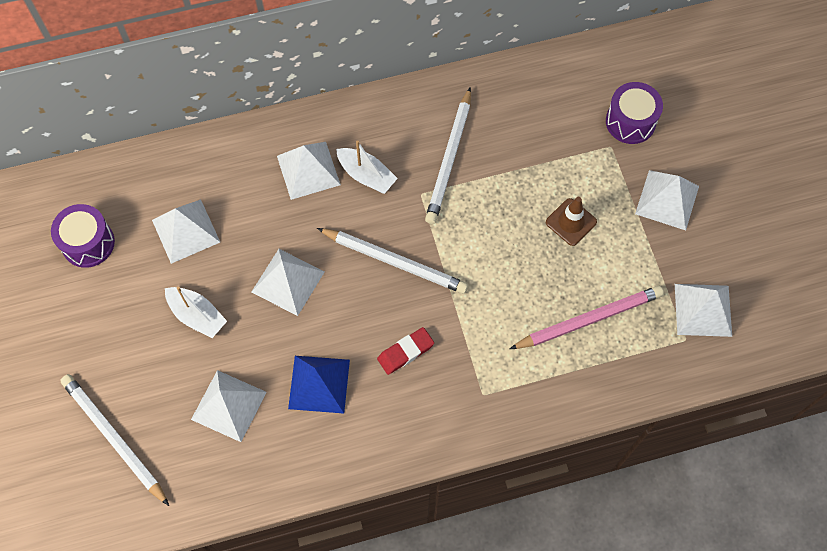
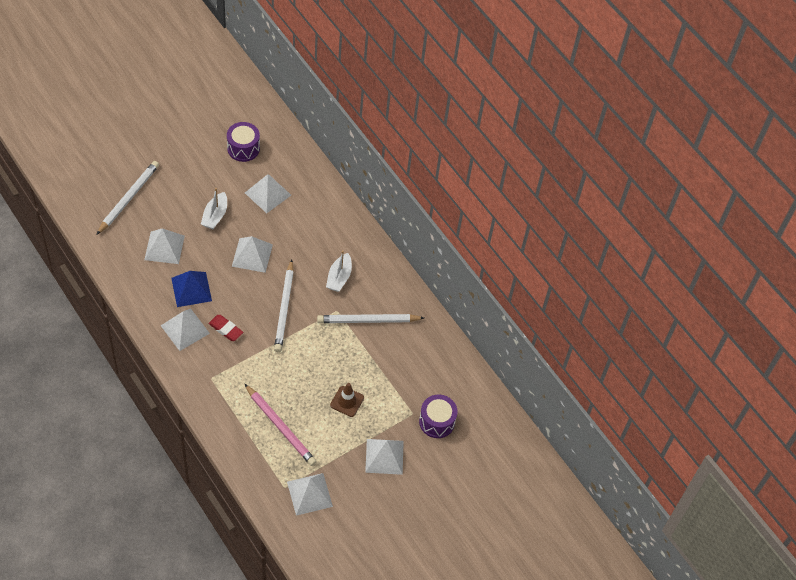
camera: 65 degrees right, 10 degrees down
(308, 170) = (331, 245): white pyramid -> white pyramid (185, 329)

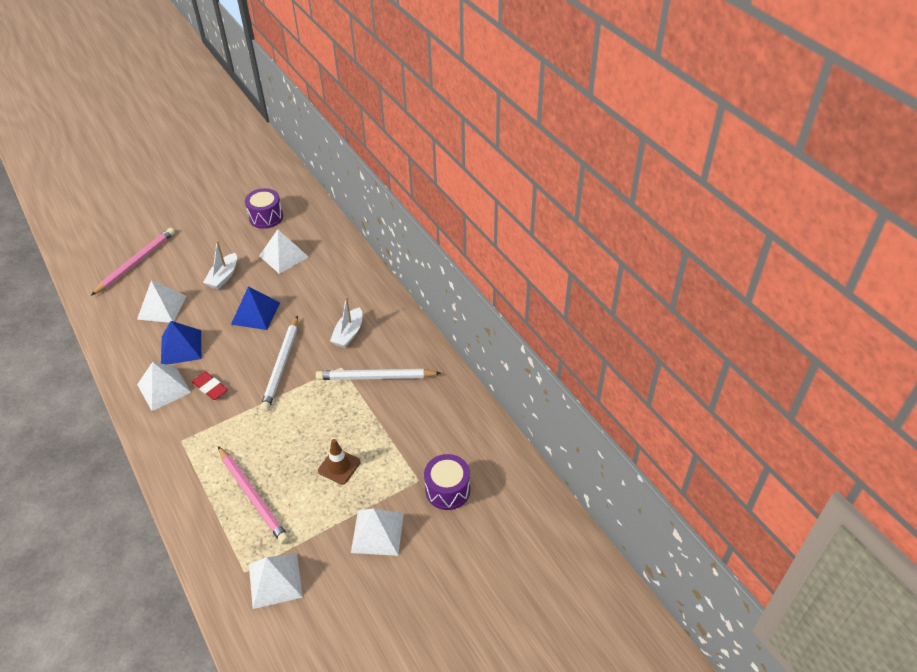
camera: 10 degrees right, 10 degrees down
(128, 198) = (136, 263): white pencil -> pink pencil
(252, 255) = (255, 313): white pyramid -> blue pyramid

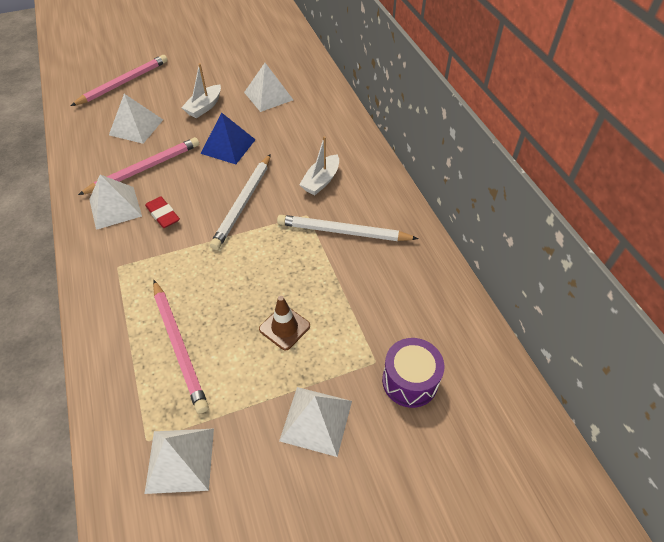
camera: 10 degrees right, 5 degrees up
(181, 347) = (144, 169): blue pyramid -> pink pencil
(266, 217) = (258, 58): purple drum -> none

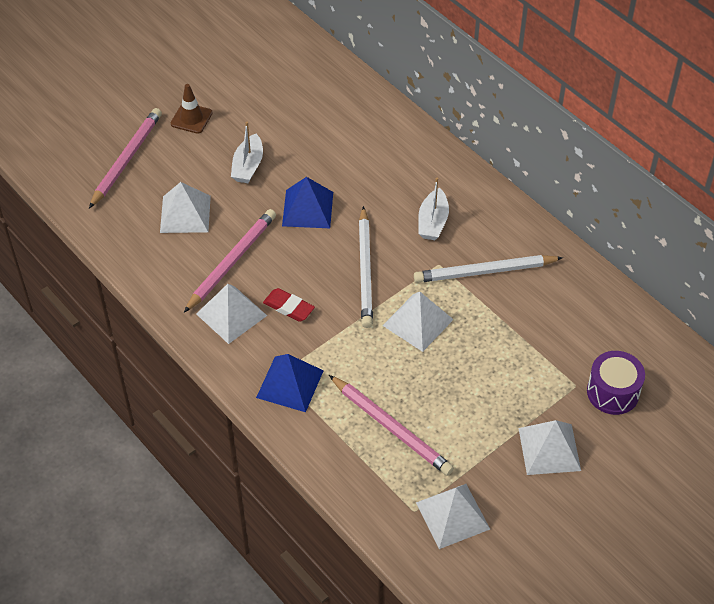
camera: 20 degrees left, 0 degrees up
(120, 277) = (290, 384): none -> blue pyramid
(268, 96) = (314, 131): white pyramid -> white pyramid (418, 322)
(284, 327) = (479, 381): brown traffic cone -> brown traffic cone (191, 118)

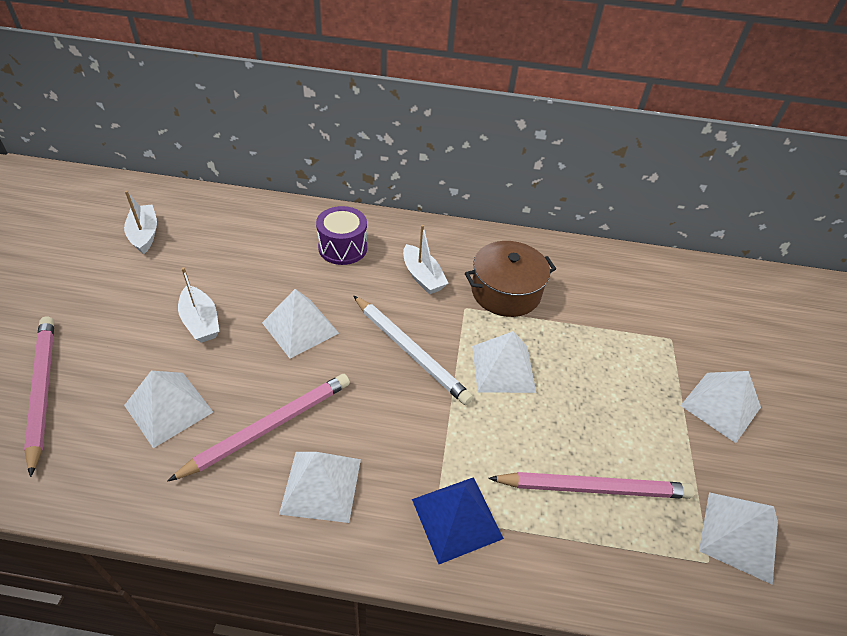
camera: 45 degrees left, 5 degrees down
(191, 118) = (95, 309): brown traffic cone -> none
(231, 262) = (269, 427): pink pencil -> pink pencil turned 60 degrees clockwise
(264, 74) = (144, 234): none -> white boat
(288, 307) = (374, 435): red eraser -> none
(307, 209) = (300, 328): blue pyramid -> white pyramid
(485, 271) = (505, 292): white pencil -> brown pot
(613, 392) = (698, 326): purple drum -> purple drum (343, 248)

